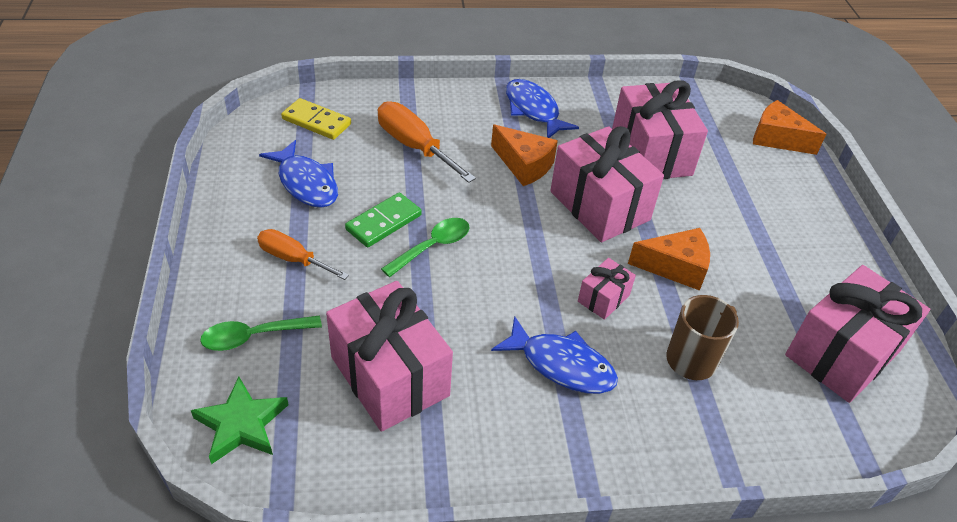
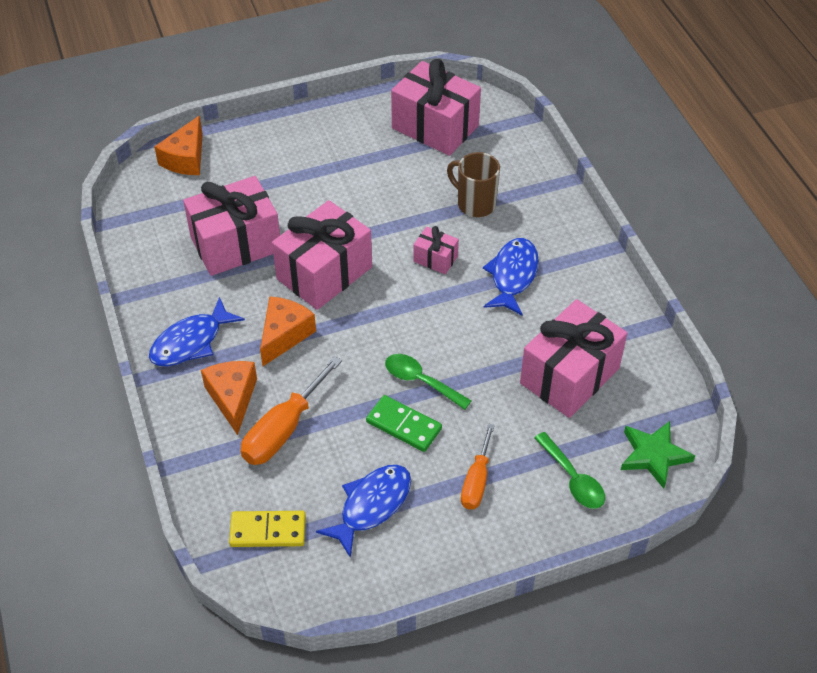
camera: 100 degrees left, 5 degrees up
(316, 121) = (268, 531): yellow domino -> yellow domino turned 75 degrees clockwise
(675, 267) = (383, 218): orange cheese -> orange cheese (232, 398)

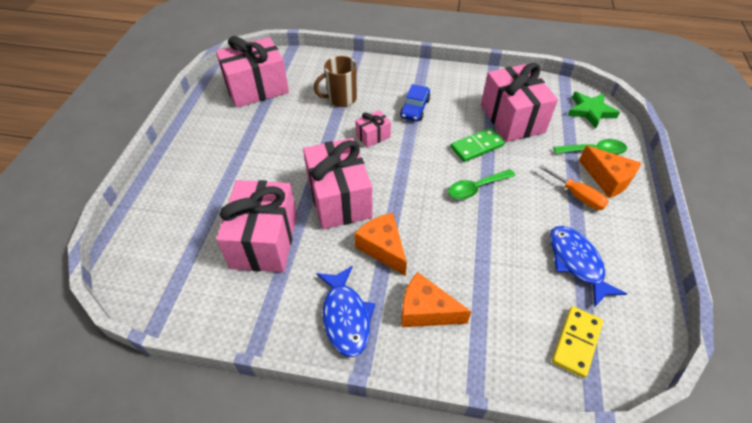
camera: 60 degrees left, 0 degrees up
(186, 158) = (139, 236): orange cheese -> orange cheese (607, 179)
(283, 429) = (478, 288): orange screwdriver -> none
(404, 425) = (511, 213): green domino -> green domino (476, 146)
(512, 275) = (415, 108): blue fish -> blue car

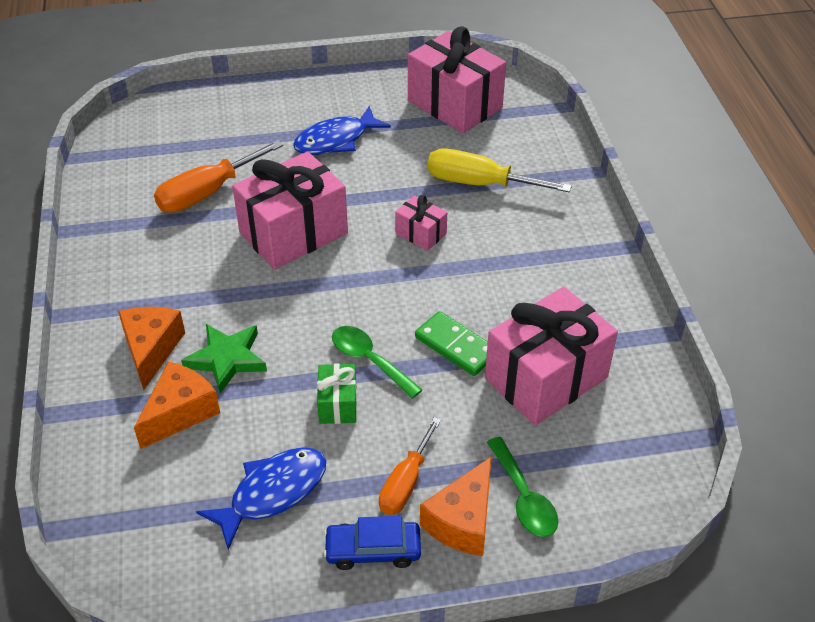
camera: 70 degrees right, 5 degrees down
(264, 240) = (207, 193): pink gift -> orange screwdriver
(341, 99) = (479, 183): brown mug -> yellow screwdriver
(346, 317) = (126, 285): blue fish -> blue fish (336, 140)
(383, 248) = (230, 291): orange cheese -> orange cheese (180, 412)
(415, 108) = (504, 261): blue car -> blue car (373, 550)
(509, 212) = (338, 404): none -> green gift
(576, 342) = (143, 503): yellow domino -> none
(590, 111) = (630, 484): green star -> green star (227, 359)

